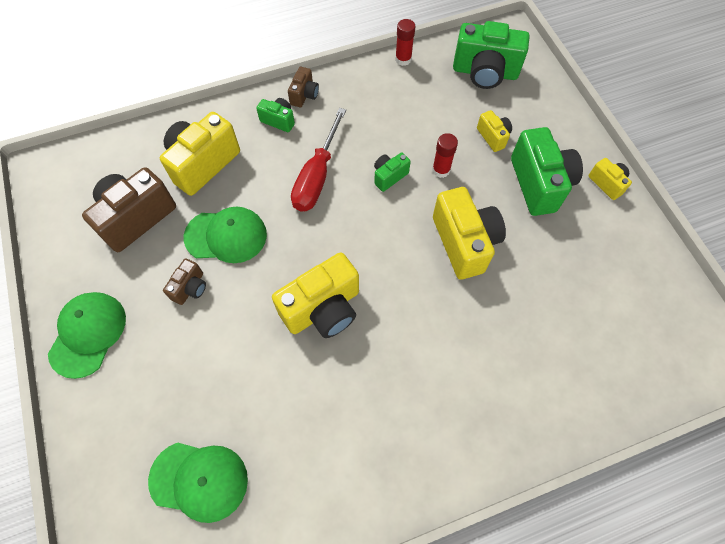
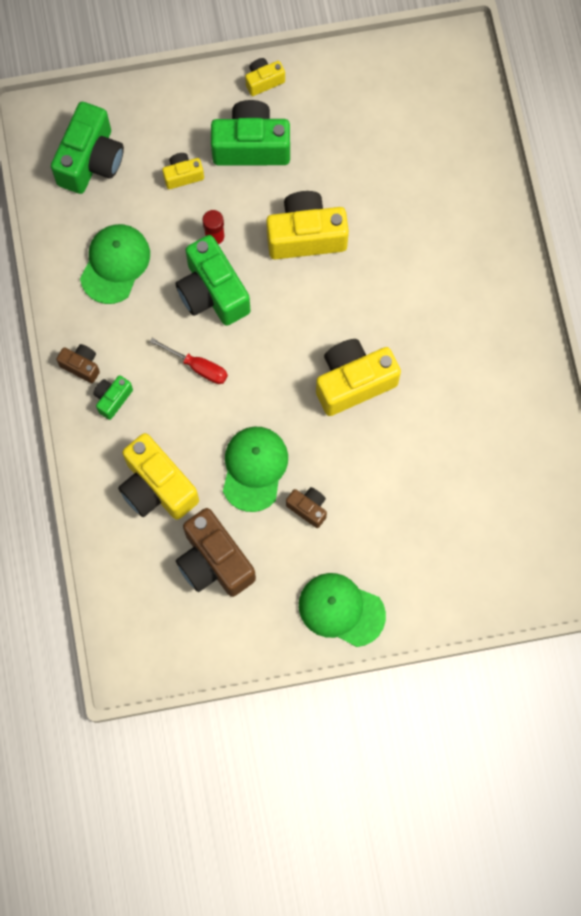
camera: 80 degrees left, 10 degrees up
(199, 480) = (496, 509): green cap -> green cap (115, 264)
(317, 176) = (198, 367): red screwdriver -> red screwdriver, size x0.62
(323, 309) = (353, 382): yellow camera -> yellow camera turned 90 degrees counterclockwise
(389, 176) = (212, 292): green camera -> green camera, size x1.99
(403, 59) = (51, 246): red glue stick -> none

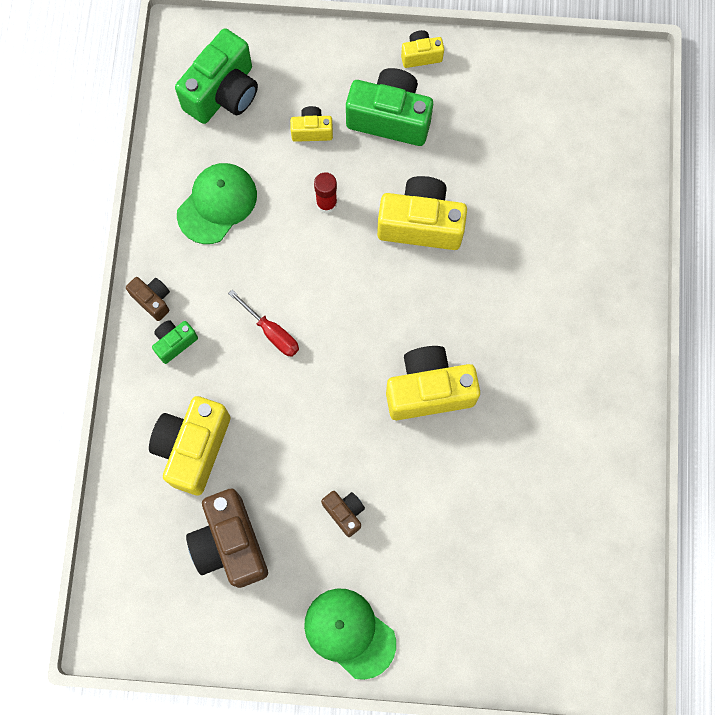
camera: 15 degrees right, 0 degrees up
(157, 487) = (193, 448): yellow camera -> yellow camera turned 45 degrees clockwise
(212, 292) = (308, 258): green camera -> none
(254, 468) = (300, 455): green cap -> none

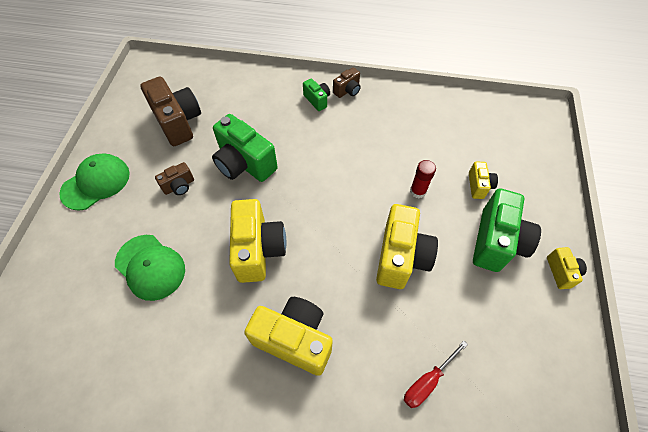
camera: 95 degrees right, 15 degrees down
(193, 448) = (245, 106): yellow camera -> yellow camera (294, 339)
(217, 204) = (415, 126): green cap -> green cap (150, 267)
(223, 93) = (503, 133): green camera -> green camera (244, 163)
(230, 544) = (178, 122): brown camera -> brown camera turned 75 degrees clockwise
(271, 332) = (318, 151): red screwdriver -> red screwdriver (427, 381)

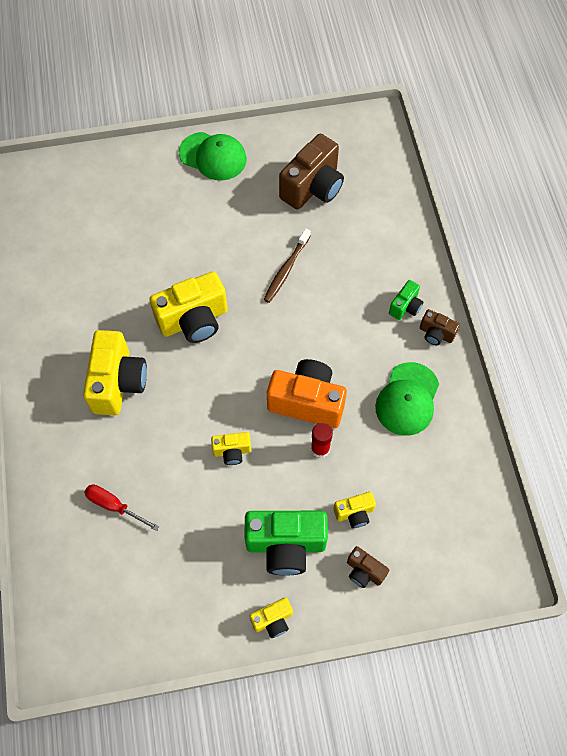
camera: 70 degrees right, 5 degrees up
(150, 267) = (146, 241): green cap -> green cap (407, 399)
(179, 186) = (236, 224): brown camera -> brown camera (364, 571)
(244, 163) = (286, 269): green camera -> brown toothbrush
(373, 187) = (307, 402): none -> orange camera
(401, 257) = (232, 451): yellow camera -> yellow camera, size x0.50

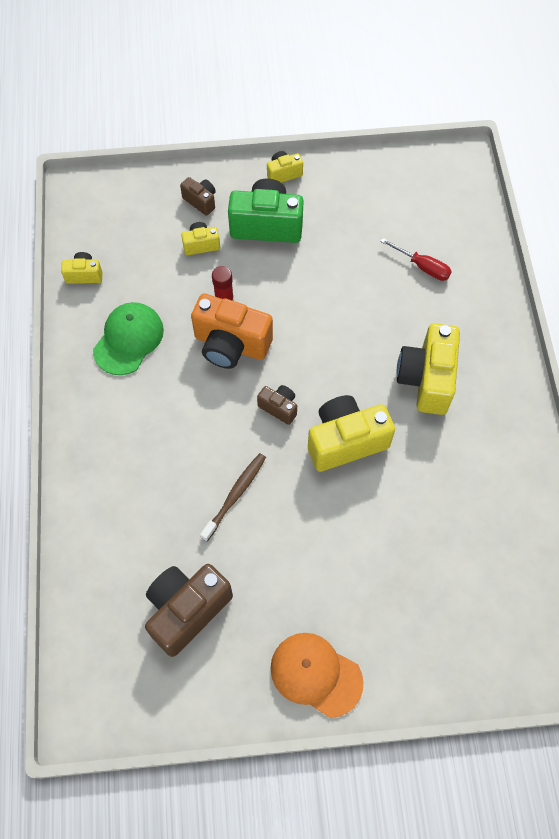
camera: 175 degrees left, 0 degrees up
(213, 156) = (316, 674): green cap -> orange cap
(232, 451) = (310, 304): yellow camera -> yellow camera (84, 275)
(405, 307) = (106, 438): green camera -> none
(436, 334) = (81, 404): brown camera -> brown camera (279, 407)

